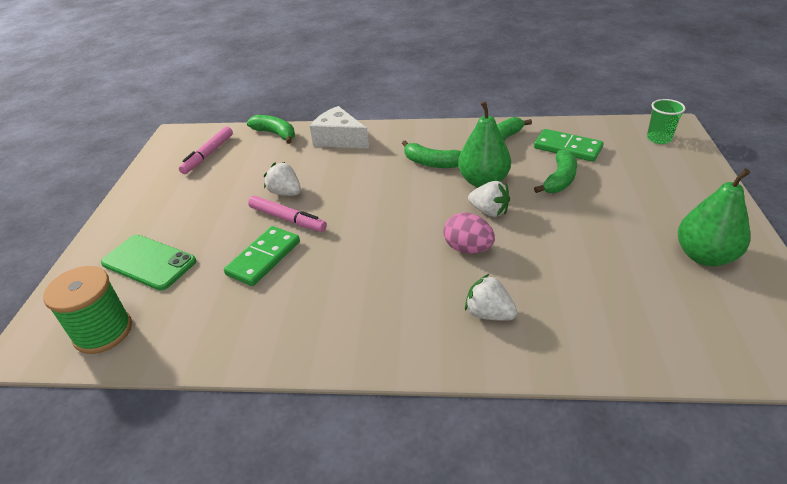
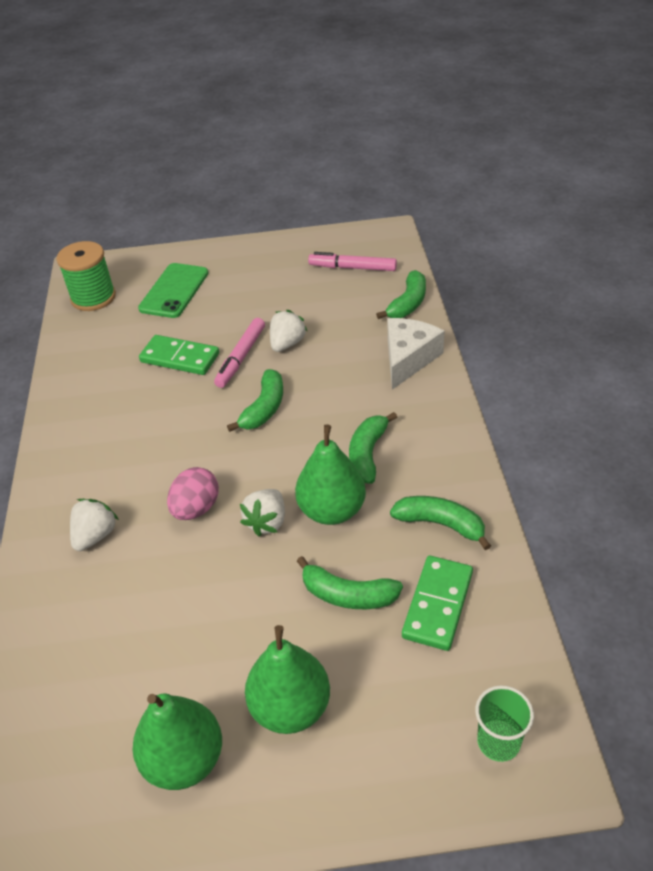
camera: 80 degrees right, 5 degrees up
(361, 208) = (264, 408): none -> green banana
(652, 207) = (290, 707): none -> green pear

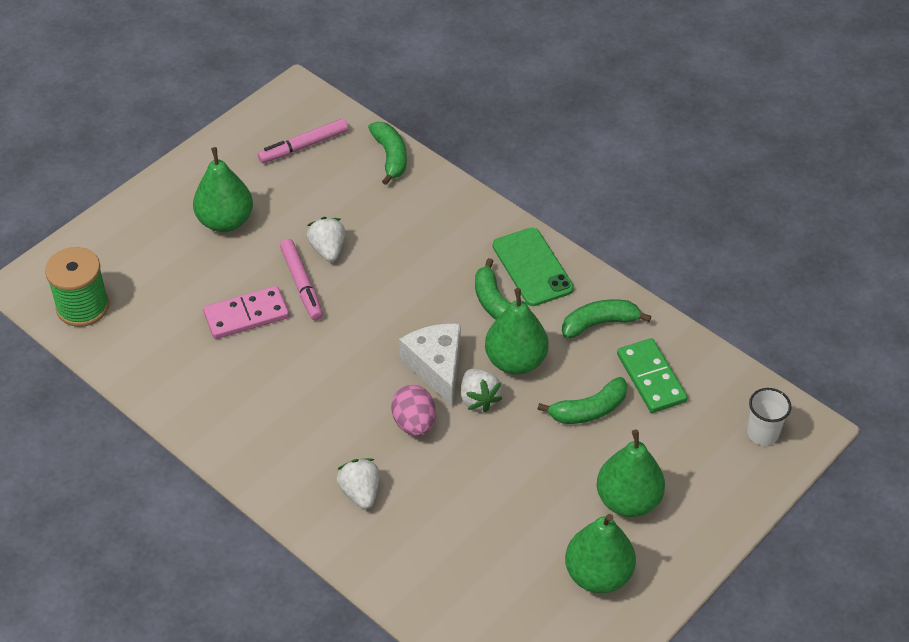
camera: 45 degrees left, 5 degrees up
(174, 291) = (158, 256): green phone -> green phone (532, 267)
(180, 358) = (246, 315): green domino -> pink domino
(242, 290) = (225, 221): none -> green pear
(264, 408) = (374, 315): green banana -> none
(408, 359) = (443, 207): white cheese -> white cheese (436, 367)
(498, 741) = (762, 433): green cup -> white cup

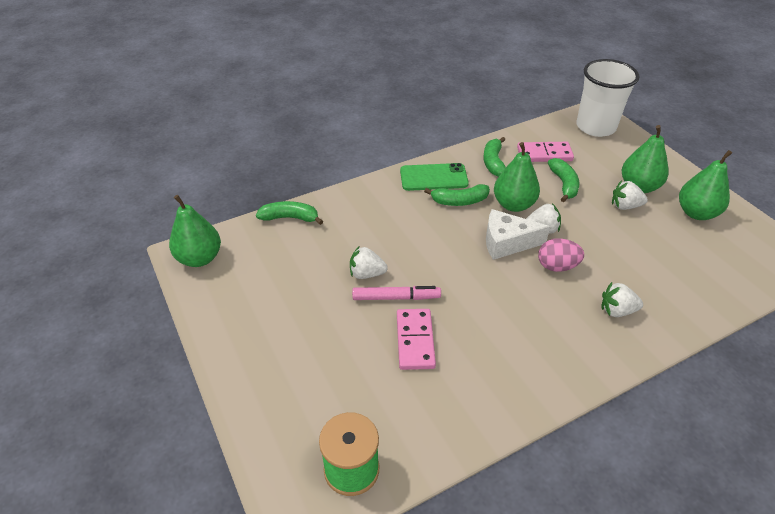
camera: 70 degrees left, 5 degrees down
(225, 221) = (300, 331): green pear -> green pear (199, 258)
(304, 146) = (245, 262): pink marker -> none
(572, 486) = (625, 206): none -> white strawberry
(651, 378) = (544, 154): green domino -> pink domino
(762, 433) = (595, 127): white cup -> white cup, size x2.08

